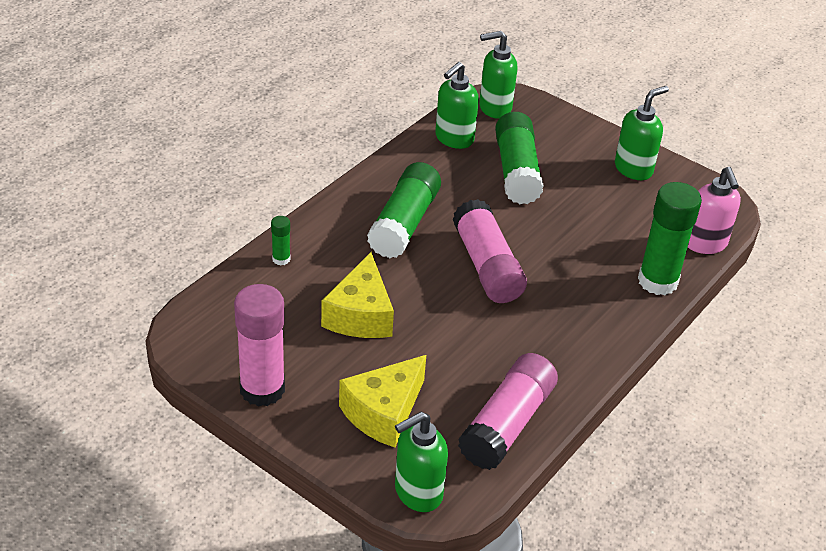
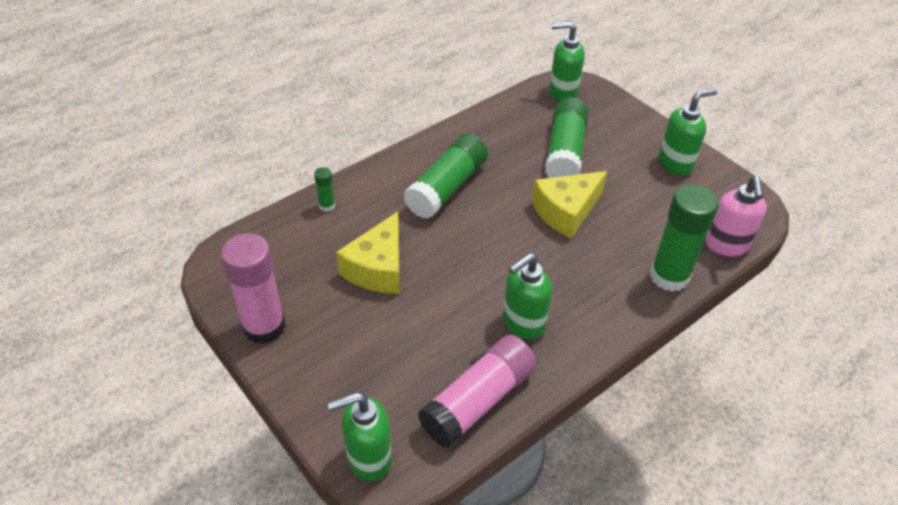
camera: 15 degrees right, 5 degrees up
(384, 412) = (365, 368): yellow cheese -> yellow cheese (566, 212)
(454, 139) = (517, 116): green soap dispenser -> green soap dispenser (523, 323)
(487, 266) = (509, 238): pink glue stick -> none

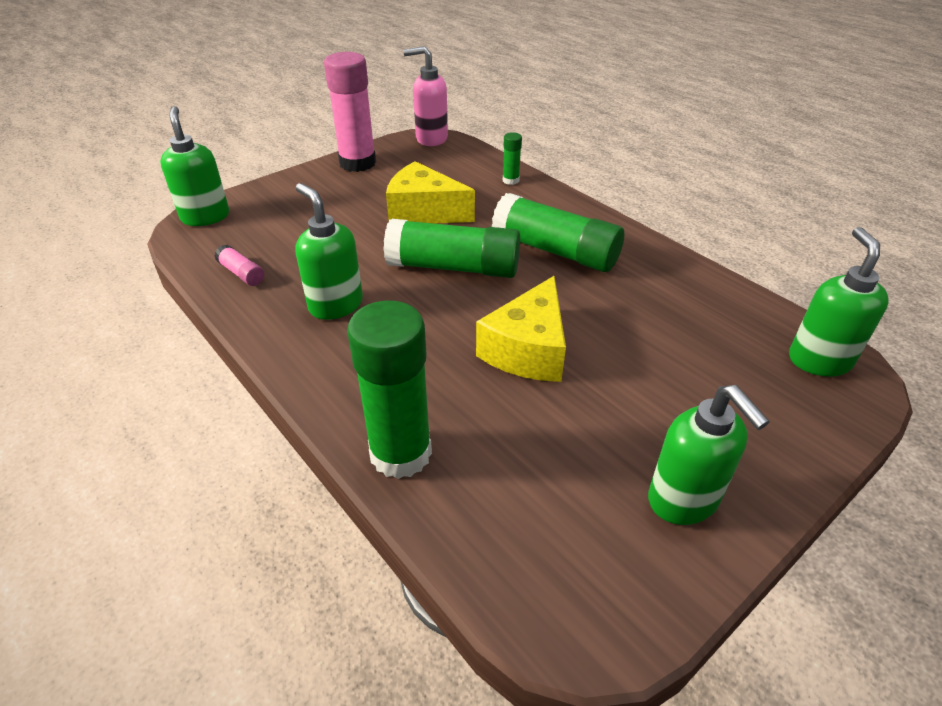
camera: 90 degrees right, 5 degrees down
(478, 401) = (241, 273): pink glue stick -> pink glue stick, size x0.44
(565, 152) = (662, 355): green glue stick -> green glue stick (453, 267)
(566, 212) = (528, 350): yellow cheese -> yellow cheese turned 120 degrees counterclockwise
(726, 245) = (471, 548): pink soap dispenser -> pink soap dispenser (431, 139)

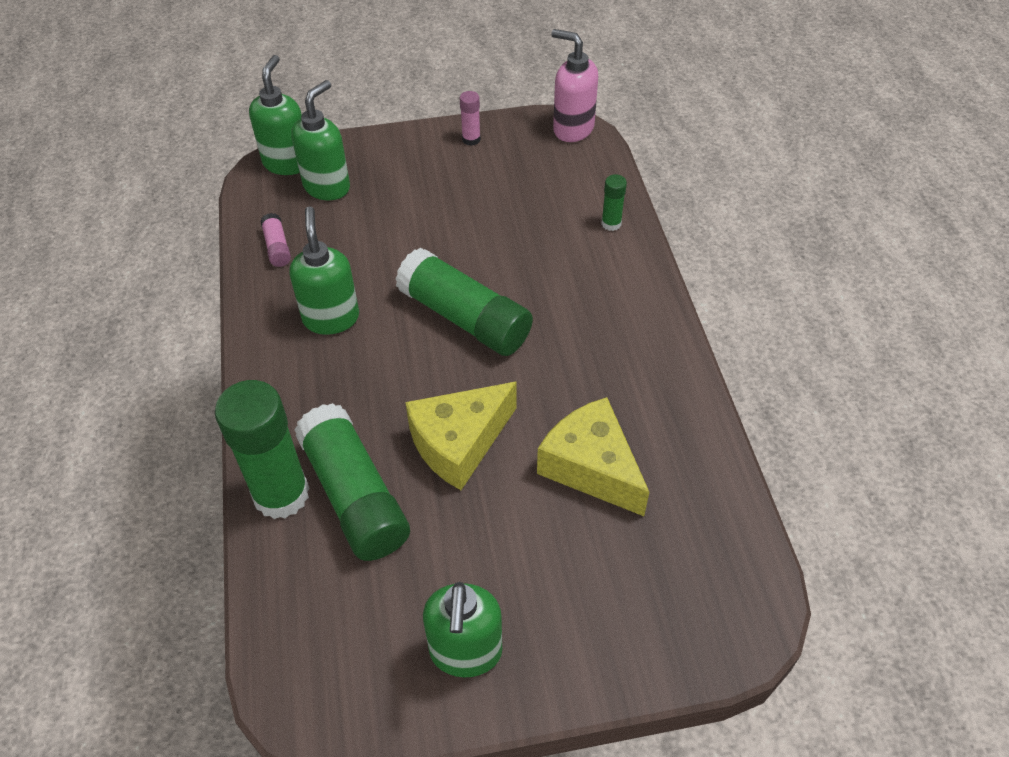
camera: 30 degrees right, 10 degrees up
(357, 163) = (471, 139): pink glue stick -> pink glue stick, size x0.44
(424, 212) = (488, 234): yellow cheese -> yellow cheese (591, 467)
(555, 251) = (579, 339): green glue stick -> green glue stick (354, 495)
(819, 360) = (729, 588): green soap dispenser -> green soap dispenser (327, 187)

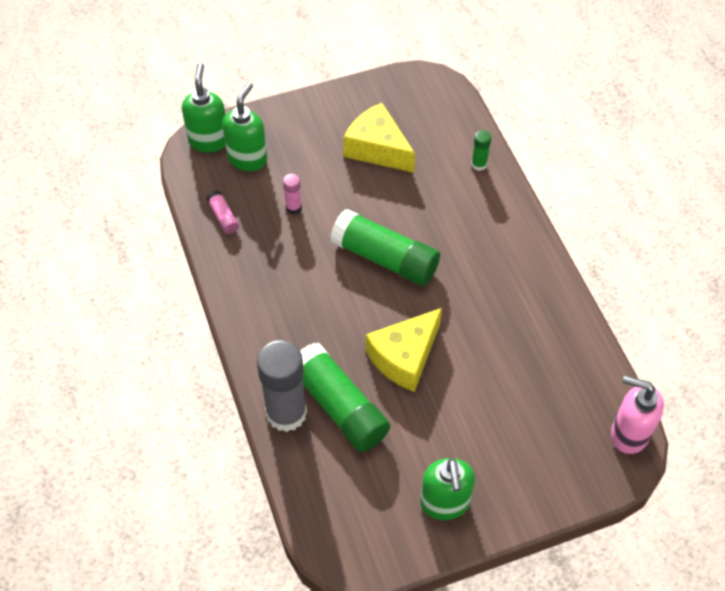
camera: 10 degrees left, 5 degrees up
(281, 494) = (286, 413): green glue stick -> grey glue stick
(331, 318) = (283, 271): green soap dispenser -> none
(471, 139) = (352, 101): pink glue stick -> pink glue stick (293, 207)
(572, 129) = (432, 82): pink soap dispenser -> pink soap dispenser (629, 433)
(591, 467) = (503, 362): yellow cheese -> yellow cheese (377, 149)

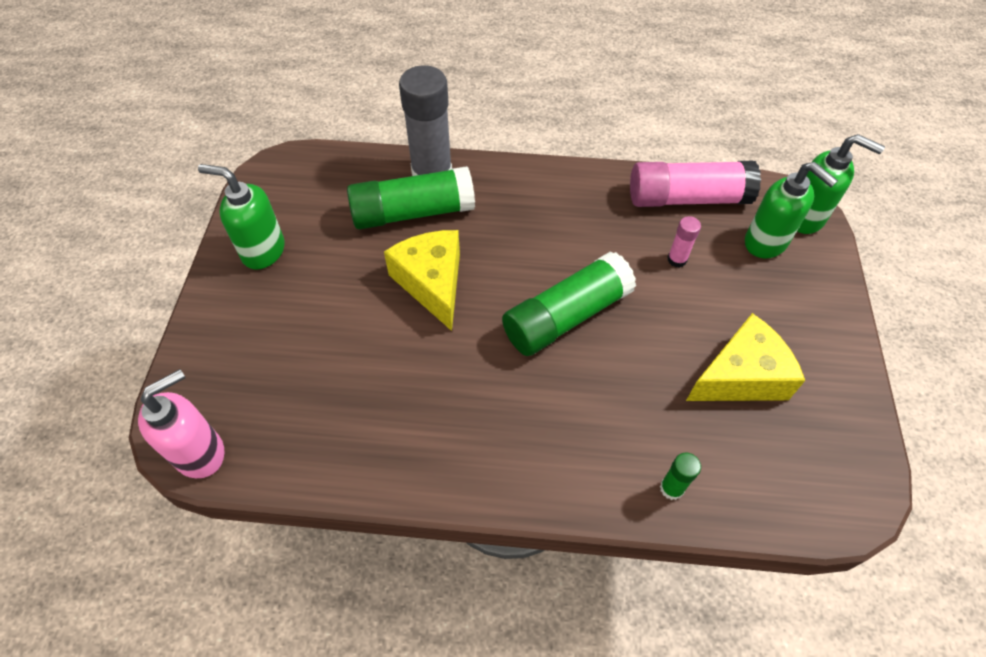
camera: 115 degrees right, 0 degrees up
(223, 217) = (687, 198): pink glue stick -> pink glue stick, size x2.25

